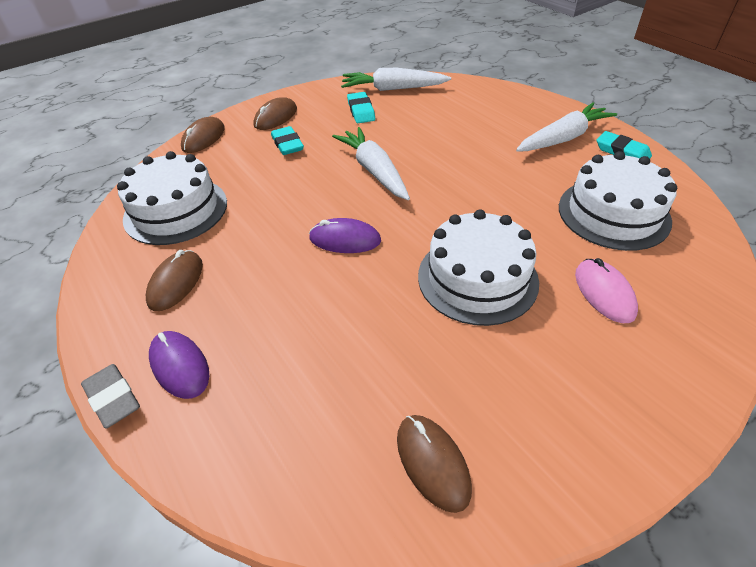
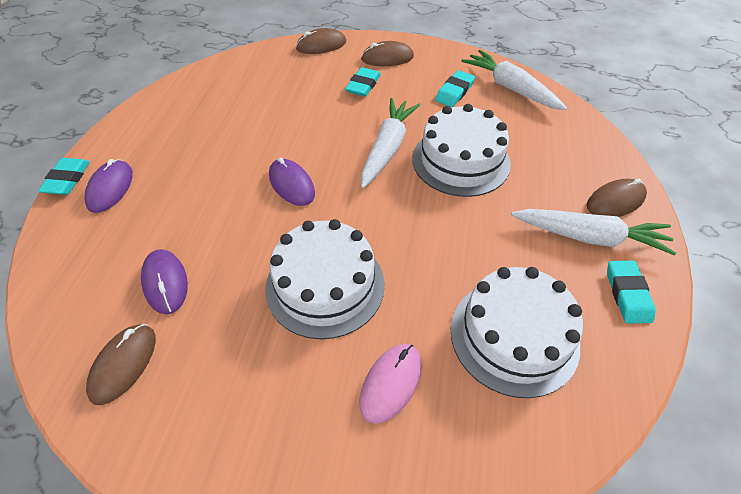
camera: 45 degrees right, 5 degrees up
(113, 398) = (67, 179): grey eraser -> turquoise eraser
(176, 210) = (237, 88): white cake -> white cake (460, 161)
(176, 283) = (174, 137): brown mouse -> brown mouse (615, 201)
(363, 381) = (165, 283): none -> purple mouse

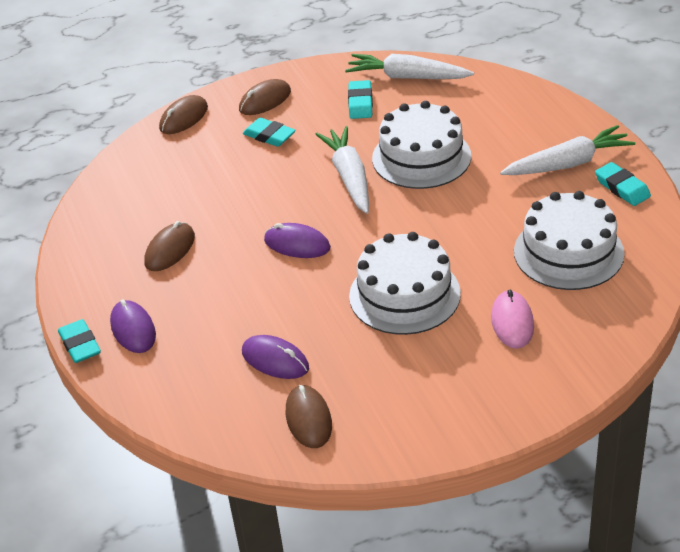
camera: 30 degrees left, 10 degrees down
(363, 85) = (269, 136): turquoise eraser -> turquoise eraser turned 45 degrees counterclockwise
(615, 201) = (566, 129): brown mouse -> brown mouse (170, 250)

